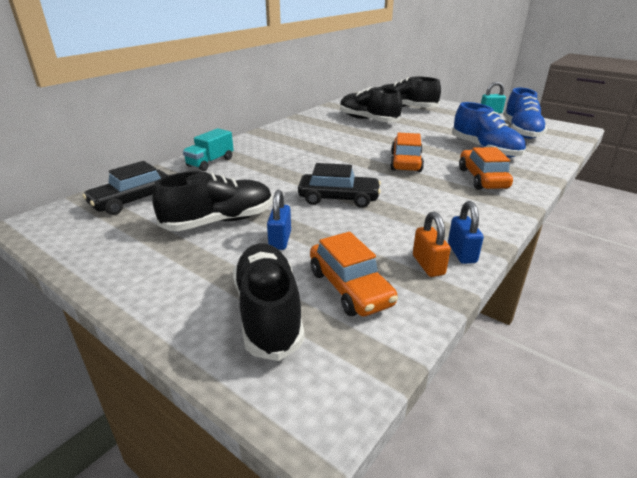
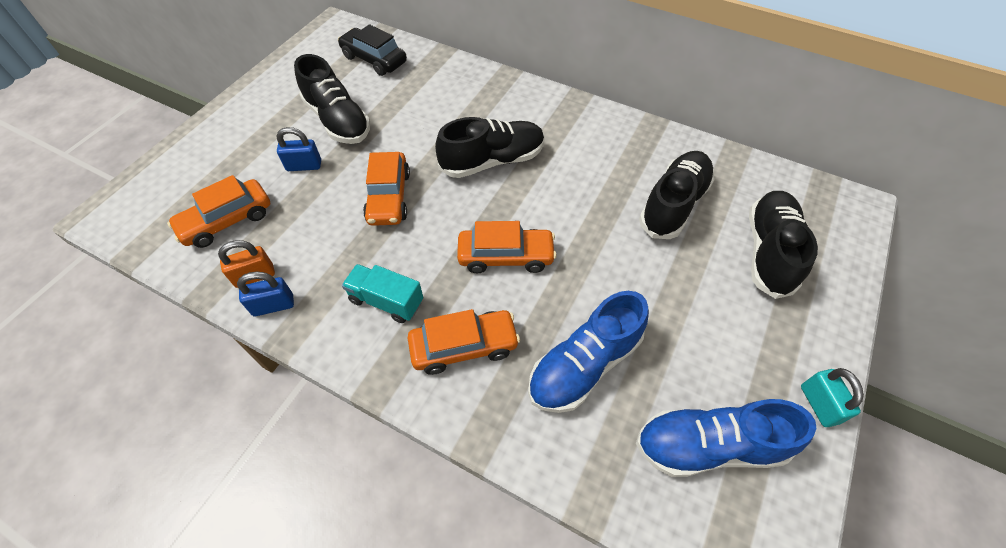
camera: 80 degrees right, 25 degrees up
(210, 162) = (467, 82): turquoise truck -> turquoise truck (386, 301)
(268, 313) = (204, 177): black shoe -> black shoe (492, 161)
(338, 198) = (389, 197): black car -> orange car

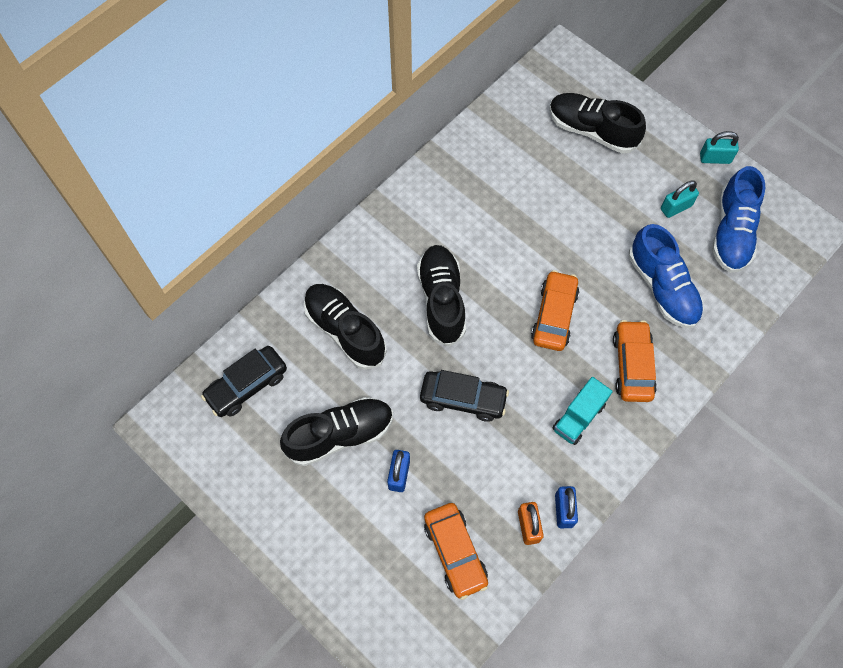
camera: 75 degrees left, 10 degrees up
(389, 197) = (463, 399): orange car -> black car
(673, 204) = (530, 175): black shoe -> black shoe (345, 331)
(711, 363) = (676, 207): none -> turquoise padlock

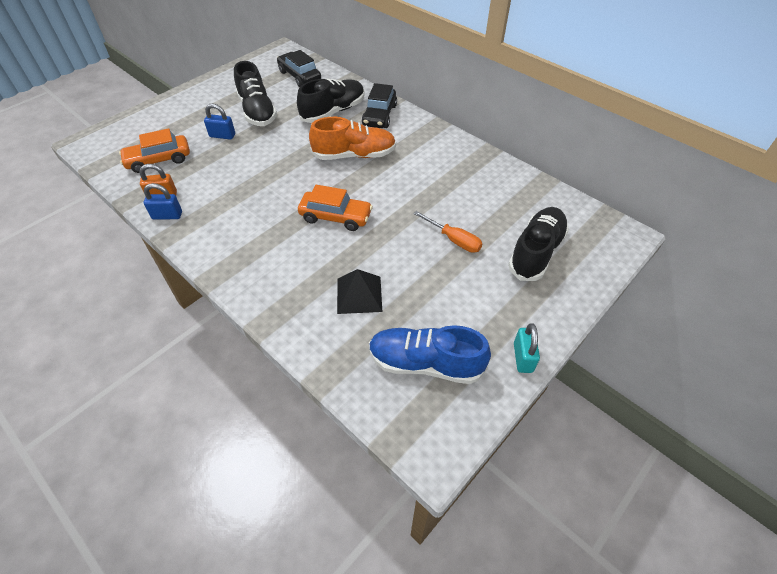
camera: 90 degrees right, 15 degrees down
(441, 300) = (354, 155): black shoe -> orange shoe
(463, 399) = (271, 165): black car -> black car (379, 115)
(578, 417) = (241, 228): turquoise truck -> none
(581, 200) = (454, 240): none -> orange screwdriver
(632, 365) = (281, 266): orange car -> none
(662, 287) = (359, 294): blue shoe -> black pyramid
(676, 207) = (453, 314): turquoise padlock -> none

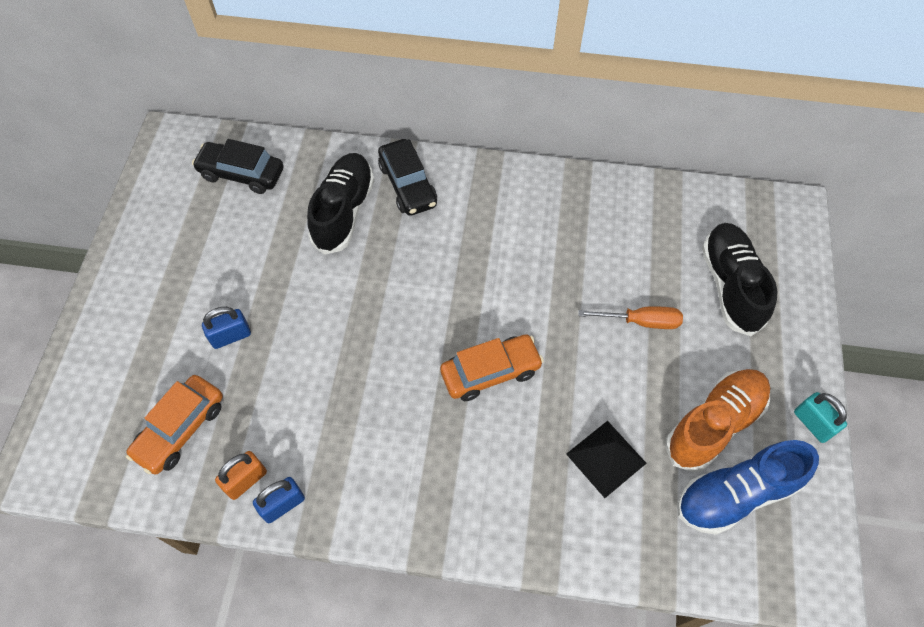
camera: 35 degrees left, 10 degrees up
(257, 111) = (240, 267): black shoe -> none
(354, 155) = (432, 267): orange shoe -> orange shoe (714, 424)

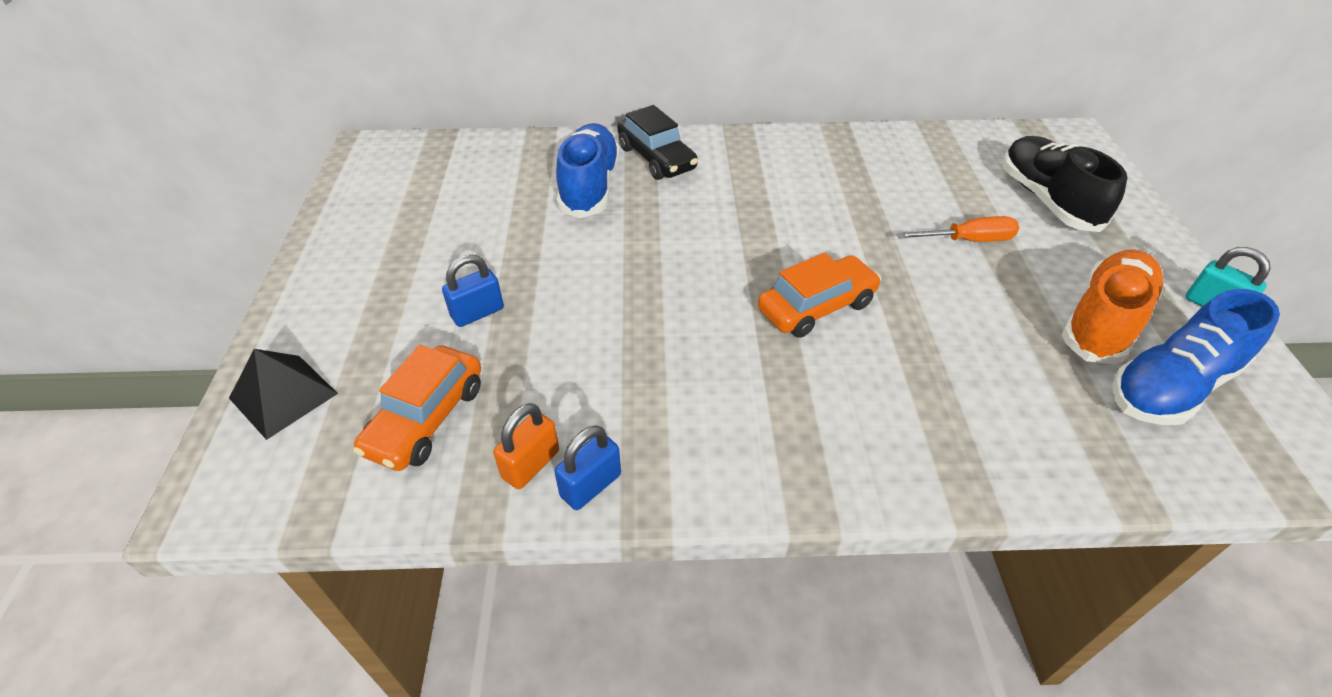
camera: 10 degrees left, 15 degrees down
(241, 174) = (461, 168): black car -> none
(344, 211) = (590, 186): black shoe -> blue shoe
(606, 458) = (996, 372): black pyramid -> black pyramid (283, 395)

